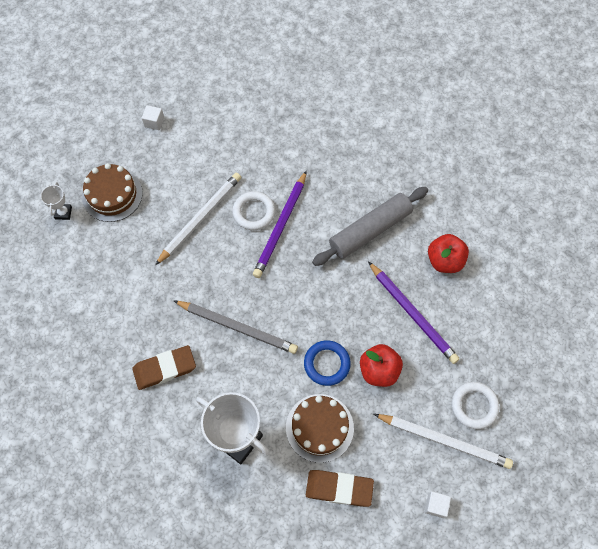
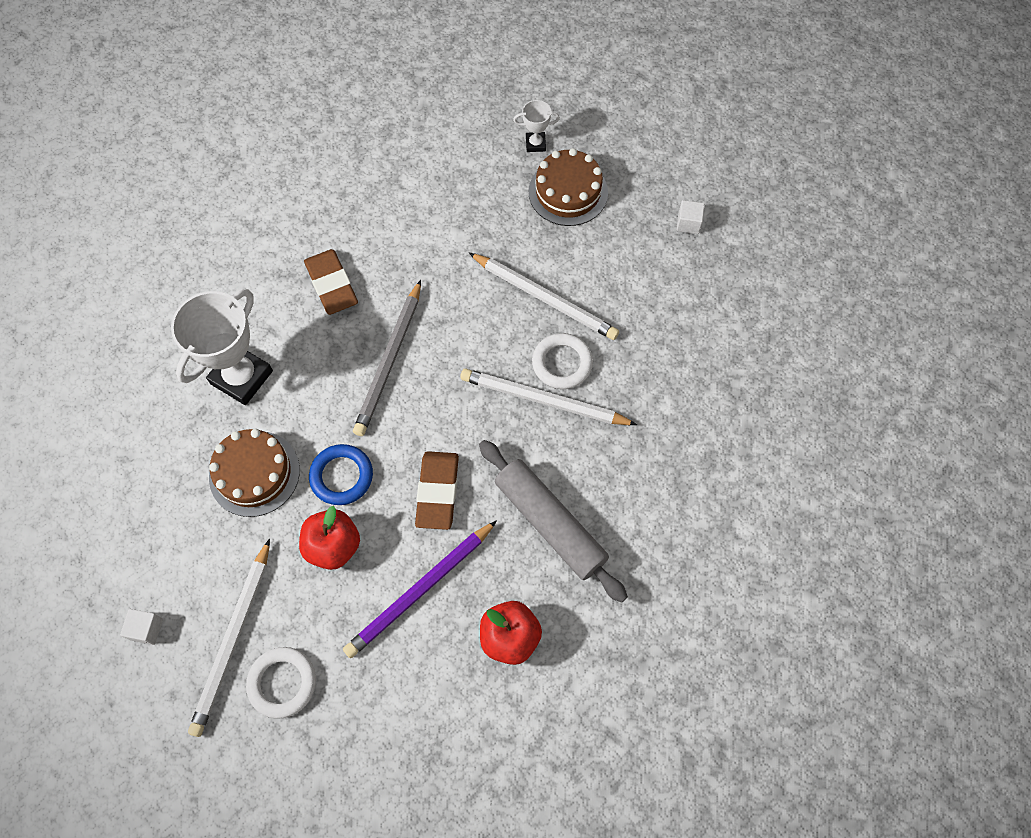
camera: 85 degrees right, 0 degrees up
(281, 226) = (543, 400): purple pencil -> white pencil
(339, 488) = (175, 503): brown eraser -> brown eraser (437, 492)

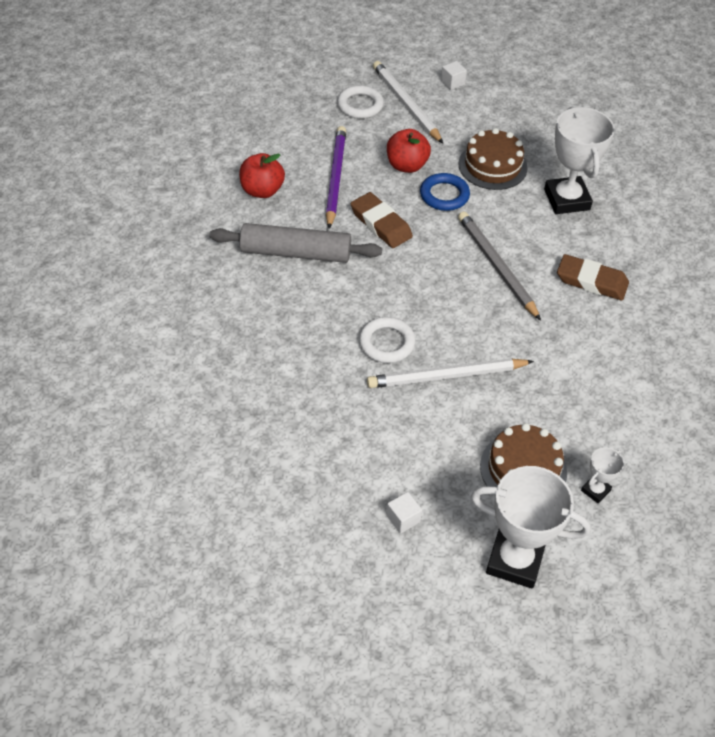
camera: 135 degrees right, 15 degrees down
(543, 400) = (373, 312): white pencil -> none
(640, 146) = (515, 560): none -> white trophy

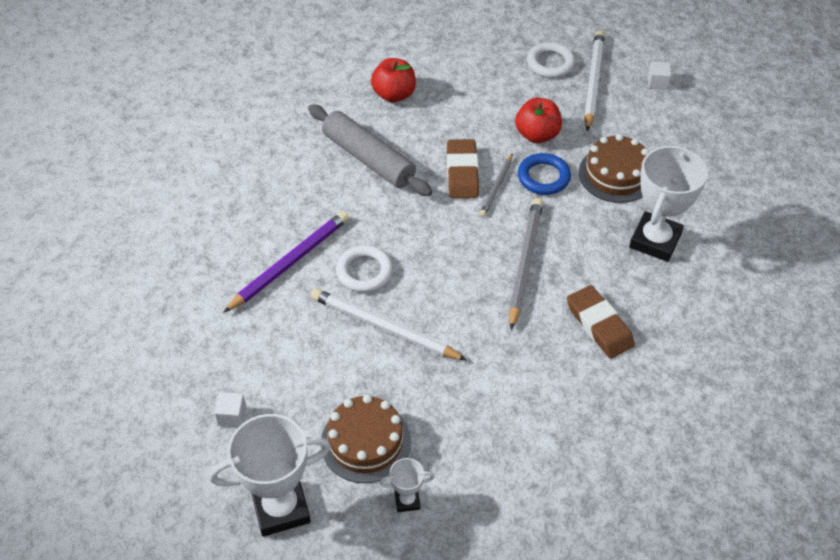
camera: 40 degrees right, 0 degrees up
(335, 178) = (464, 114): purple pencil -> purple pencil (289, 263)
(418, 221) = (496, 187): none -> grey pencil
(515, 560) = (281, 508): white trophy -> white trophy turned 75 degrees counterclockwise

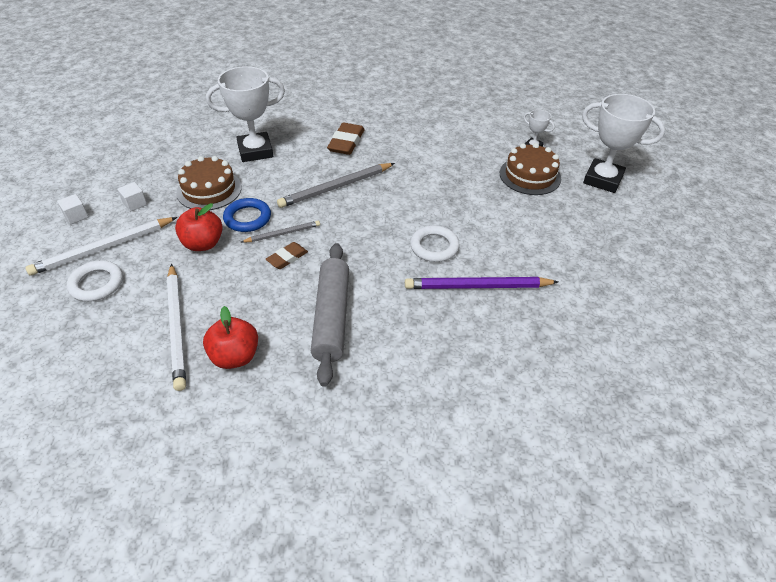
camera: 135 degrees left, 5 degrees down
(232, 416) = (598, 230): white cube -> white cube (135, 204)
(384, 328) = (459, 212): white pencil -> white pencil (177, 327)
(462, 172) = (287, 258): brown eraser -> brown eraser, size x0.62

